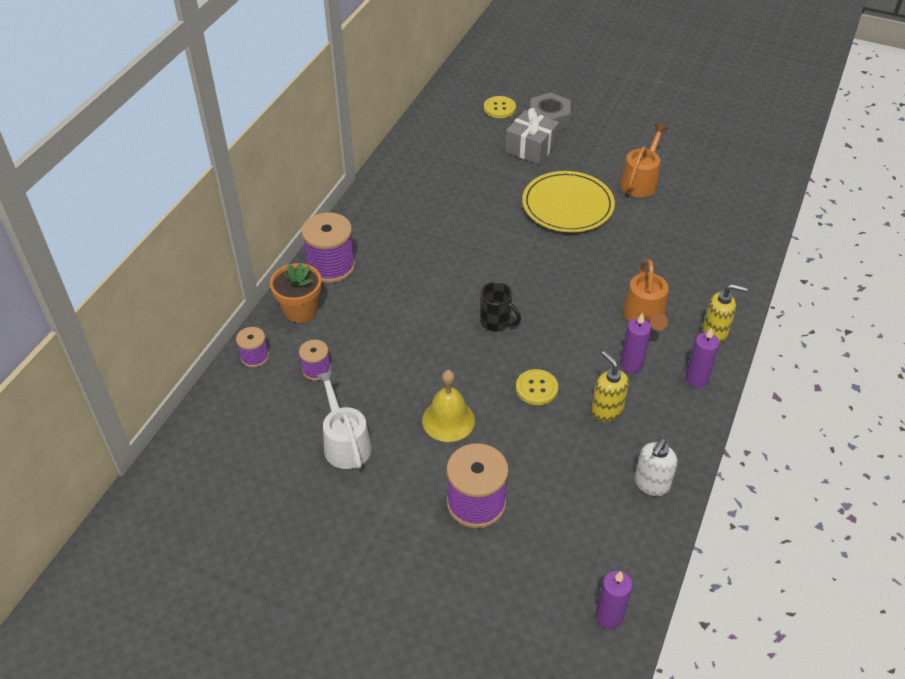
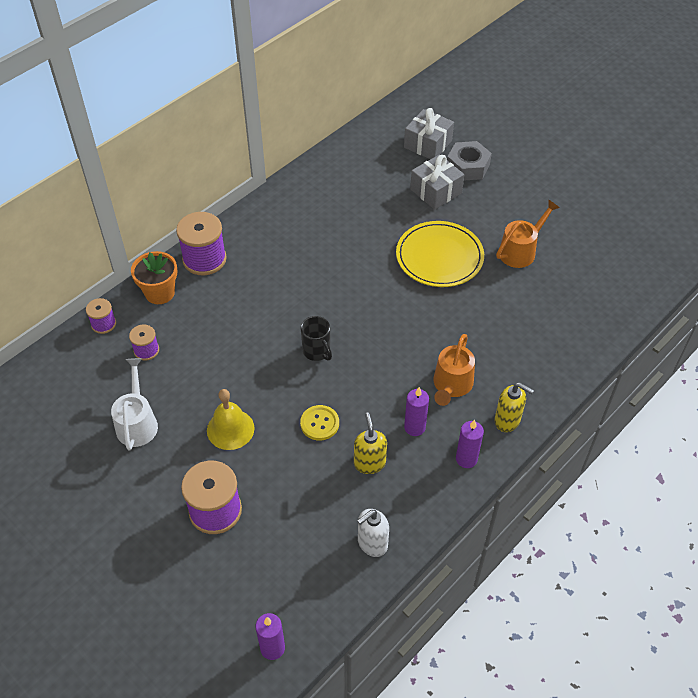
camera: 20 degrees right, 5 degrees up
(499, 108) = (428, 144): yellow button -> grey gift

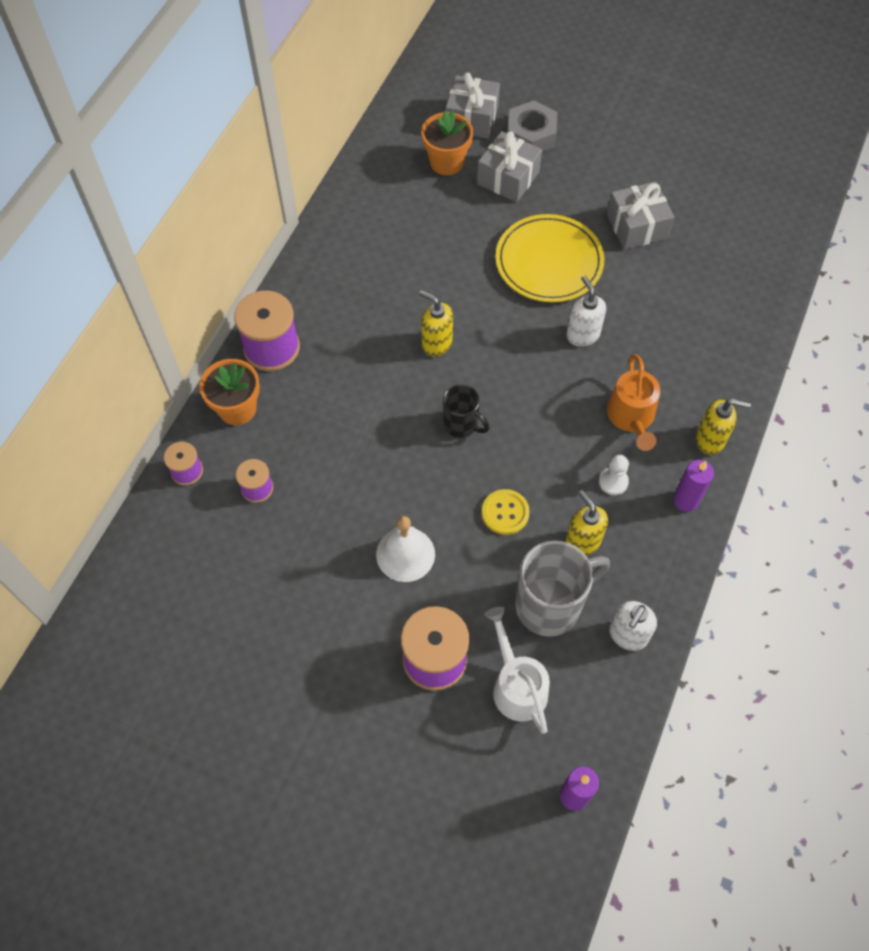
camera: 20 degrees left, 10 degrees up
(137, 422) = (290, 583): white watering can -> white watering can (516, 685)
(230, 429) = (405, 554): yellow bell -> white bell
(322, 501) = (550, 605): none -> grey mug
(326, 290) = (436, 343): none -> yellow soap dispenser
(394, 169) = (446, 162): none -> orange flower pot
(414, 427) = (613, 482): purple candle -> white pawn
(441, 315) = (582, 335): none -> white soap dispenser
(521, 250) = (637, 226): orange watering can -> grey gift

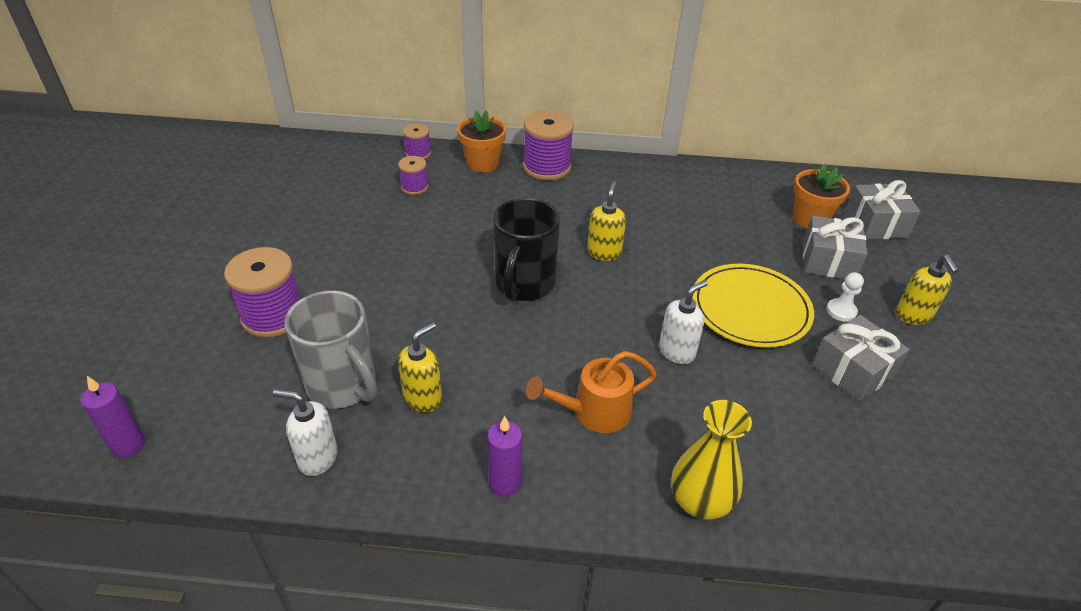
camera: 70 degrees right, 20 degrees down
(405, 554) = (376, 277): white bell -> none
(461, 425) = (524, 285): black mug -> black mug, size x1.75
(505, 513) = (438, 333): yellow button -> none
(516, 685) = (250, 377): white watering can -> none
(531, 135) = (896, 267): grey nut -> none
(613, 482) = (505, 411): white pawn -> white pawn (841, 311)
(710, 440) = (599, 494): yellow soap dispenser -> yellow soap dispenser (913, 316)
(731, 378) = (700, 502): none -> yellow vase

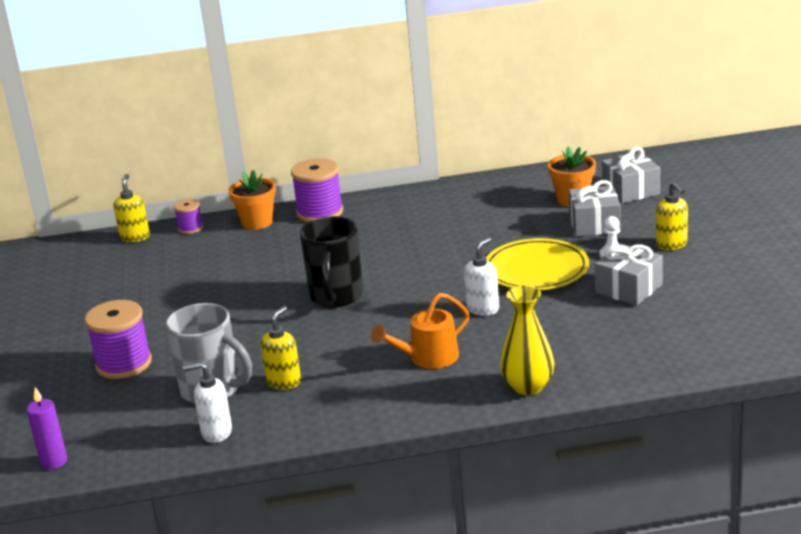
camera: 10 degrees left, 15 degrees down
(414, 187) = (201, 253): purple spool -> none
(505, 483) = (374, 411): purple candle -> none
(604, 252) = (397, 260): yellow soap dispenser -> yellow soap dispenser (135, 237)

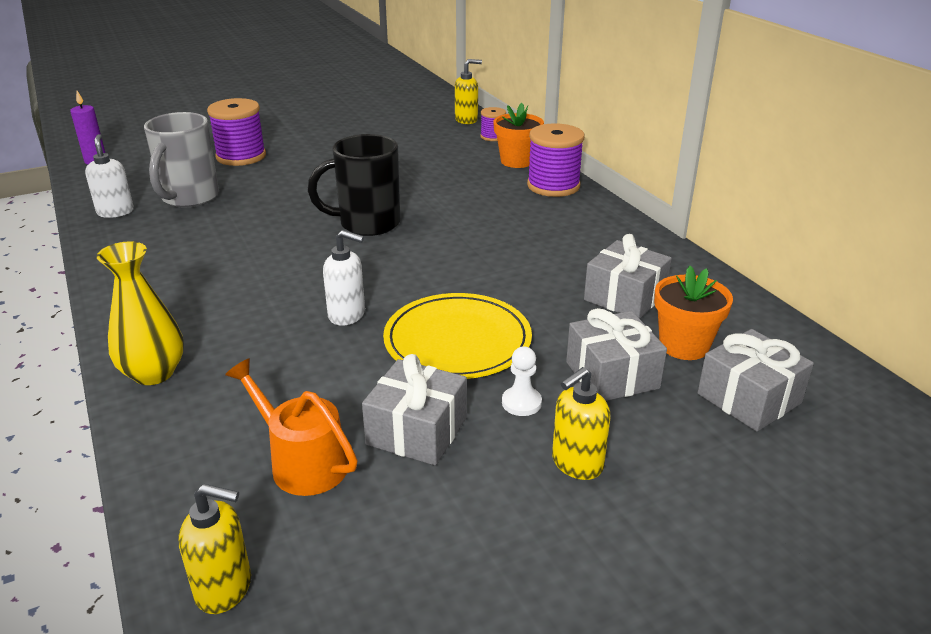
camera: 70 degrees right, 5 degrees up
(284, 382) = (197, 226): yellow soap dispenser -> yellow soap dispenser (224, 588)
(427, 358) = (231, 295): orange watering can -> orange watering can (301, 462)
(508, 209) = (625, 297): none -> grey gift

